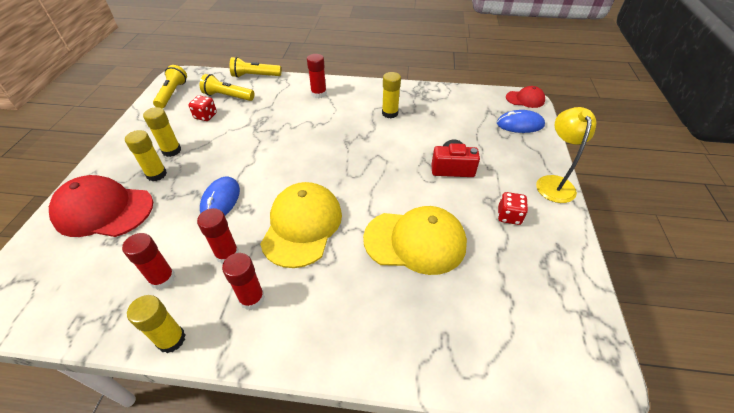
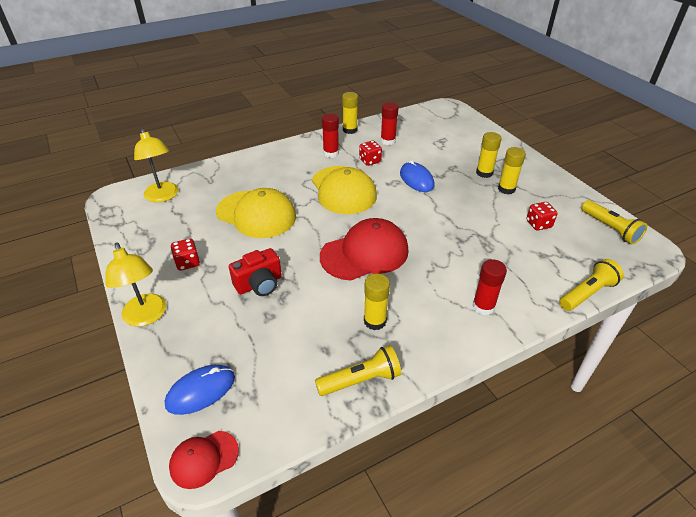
camera: 145 degrees right, 5 degrees down
(103, 210) = (474, 147): red cap -> red cap (365, 253)
(227, 254) = (370, 161): red glue stick -> red dice
(228, 96) = (561, 253): yellow flashlight -> yellow flashlight (361, 380)
(415, 241) = (256, 214): yellow cap -> yellow cap turned 120 degrees counterclockwise
(521, 339) = (163, 196): none -> yellow lamp

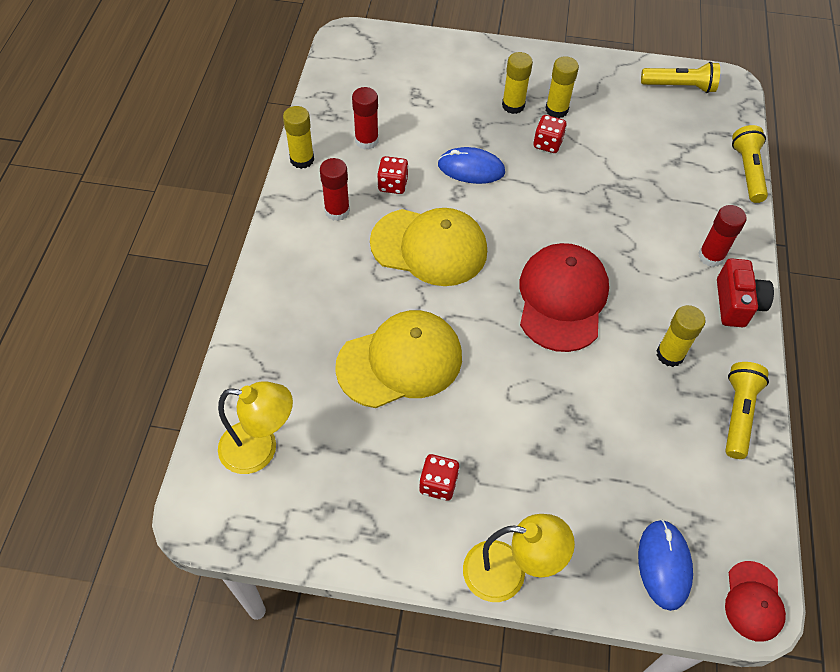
camera: 55 degrees left, 15 degrees up
(259, 284) = (537, 427): red camera -> red camera (736, 303)
(538, 224) = (632, 130): red dice -> red dice (547, 144)

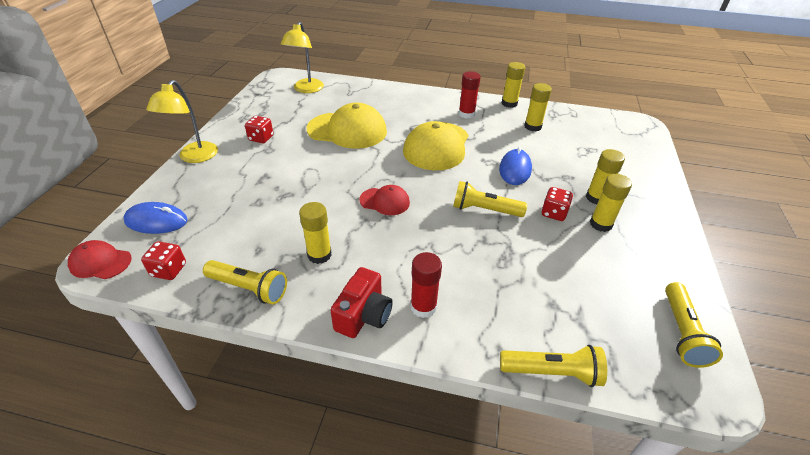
camera: 95 degrees right, 15 degrees down
(366, 140) = (532, 127): red glue stick -> yellow glue stick
(393, 185) = (492, 135): red dice -> red dice (169, 270)
(400, 361) = (347, 130): yellow cap -> yellow cap turned 60 degrees counterclockwise
(555, 202) = (484, 210): none -> yellow flashlight
(562, 299) = (385, 201): red cap -> red cap, size x0.53
(736, 303) = (363, 315): red camera -> red camera turned 75 degrees counterclockwise

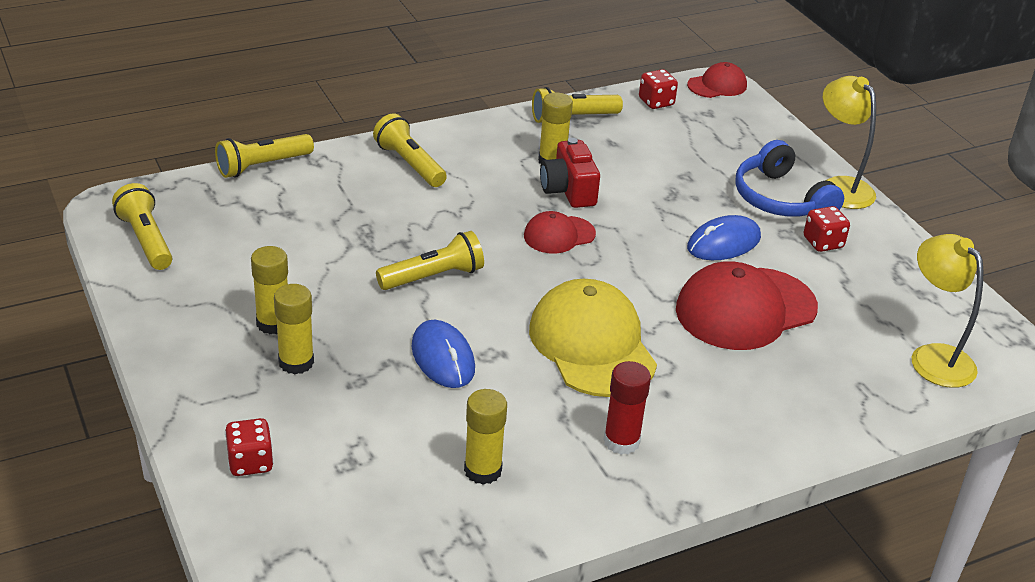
camera: 140 degrees right, 5 degrees down
(156, 221) = (740, 124): blue mouse -> blue mouse (723, 243)
(236, 165) = (780, 199): none -> blue headphones
(347, 130) = (745, 309): yellow cap -> red cap
(363, 315) = (454, 139): red camera -> red camera (568, 190)
(423, 307) = (409, 164): red glue stick -> yellow flashlight
(509, 103) = (576, 518): yellow glue stick -> none
(553, 213) = (343, 311): red dice -> red dice (250, 462)

